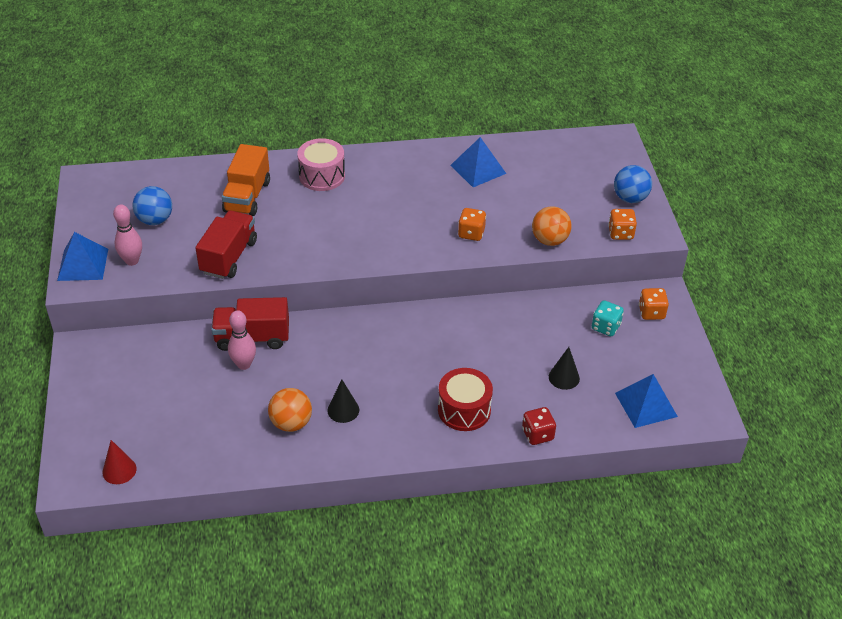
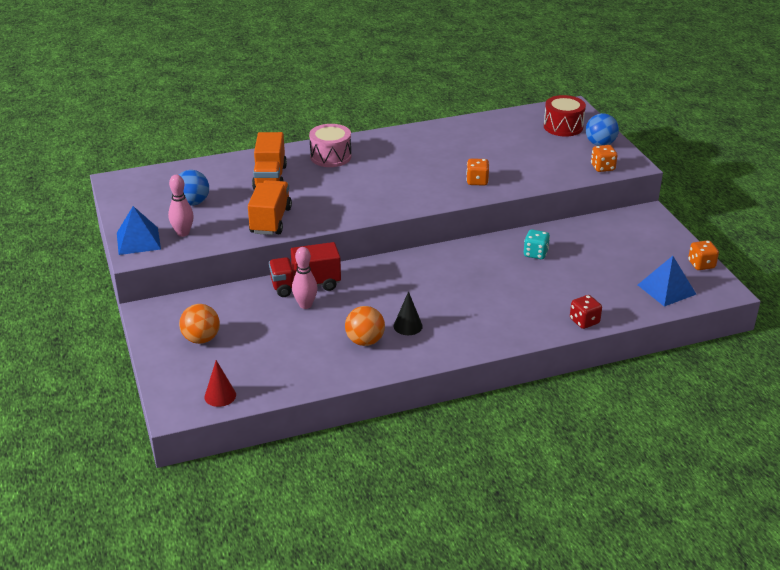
camera: 10 degrees left, 10 degrees down
(229, 257) = (270, 220): red truck -> orange truck
(464, 410) = (514, 312): red drum -> red drum (563, 127)
(478, 169) = (464, 138): blue pyramid -> none
(549, 240) = (545, 178): orange ball -> orange ball (201, 339)
(564, 377) = (590, 279): black cone -> none
(605, 327) = (610, 241): turquoise dice -> turquoise dice (535, 254)
(651, 312) = (644, 227): orange dice -> orange dice (701, 265)

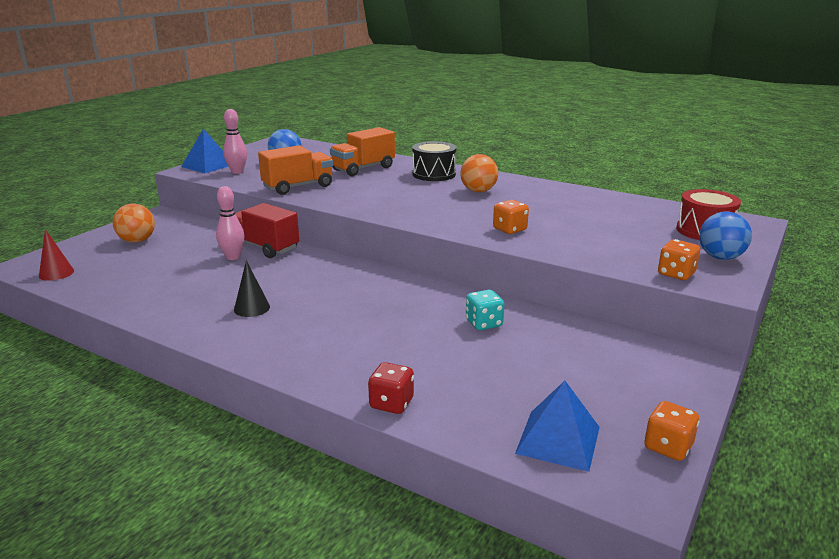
camera: 50 degrees right, 10 degrees down
(330, 157) = (434, 174): pink drum -> black drum
(365, 341) = (202, 298): orange ball -> orange ball (478, 191)

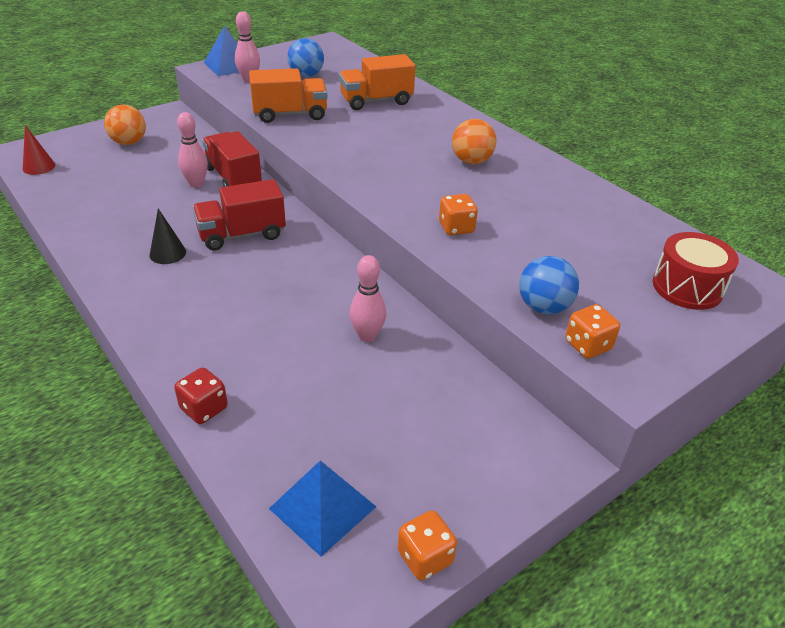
camera: 20 degrees right, 15 degrees up
(310, 282) = (242, 235): none -> red truck
(434, 174) = (444, 125): black drum -> none
(484, 323) = (367, 336): turquoise dice -> pink bowling pin
(720, 257) = (667, 335): blue ball -> blue ball (543, 307)

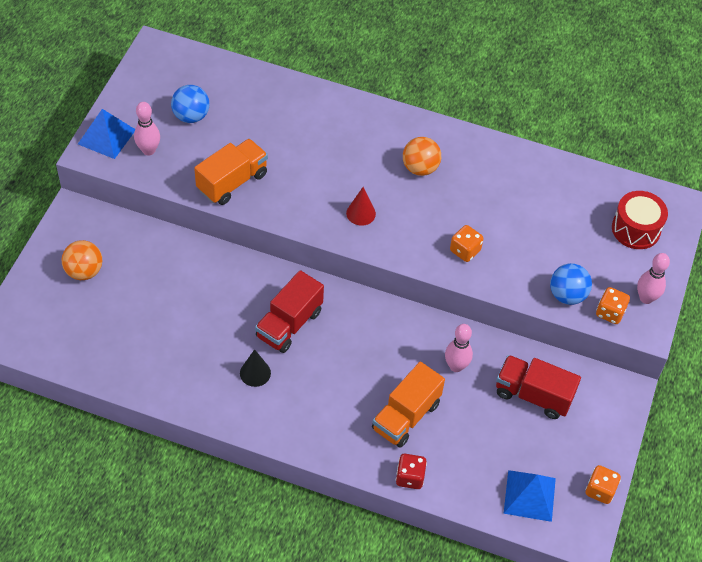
camera: 35 degrees left, 15 degrees up
(39, 167) = (43, 343): red cone -> red cone (361, 213)
(196, 184) = (197, 289): pink bowling pin -> pink bowling pin (646, 298)
(233, 178) = (219, 266): red truck -> red truck (533, 395)
(376, 101) = (284, 125): orange truck -> orange truck (406, 416)

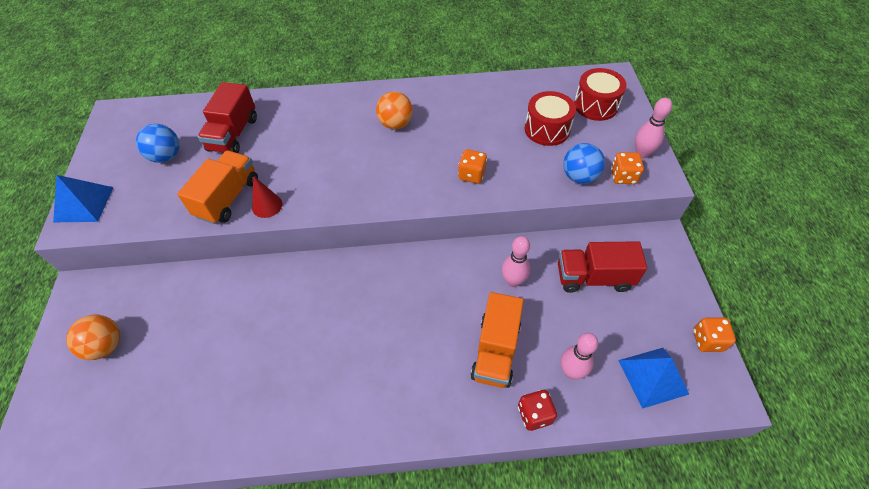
camera: 20 degrees left, 0 degrees up
(148, 150) = (132, 201): pink bowling pin -> pink bowling pin (571, 371)
(255, 373) = (327, 374): black cone -> none
(289, 324) = (340, 309): red truck -> red truck (233, 134)
(361, 213) = (363, 179): red cone -> red cone (267, 205)
(567, 234) = (547, 129): none -> red drum

